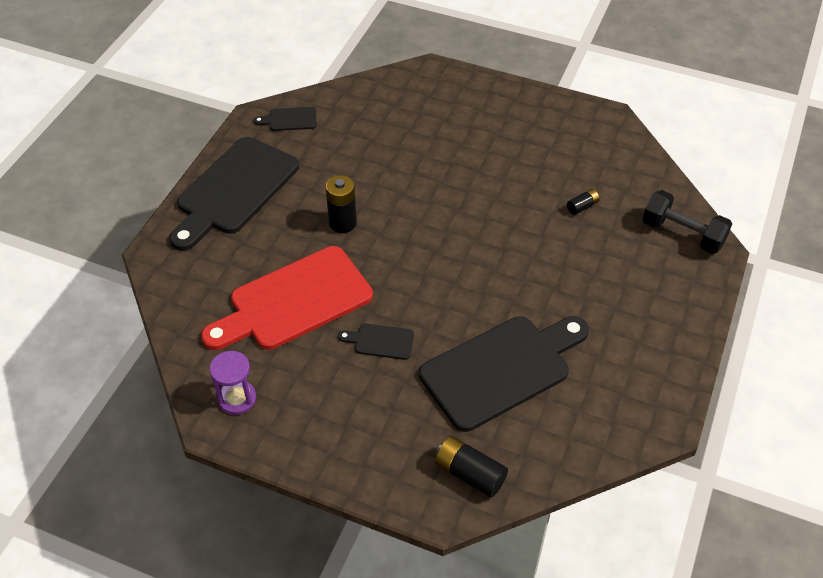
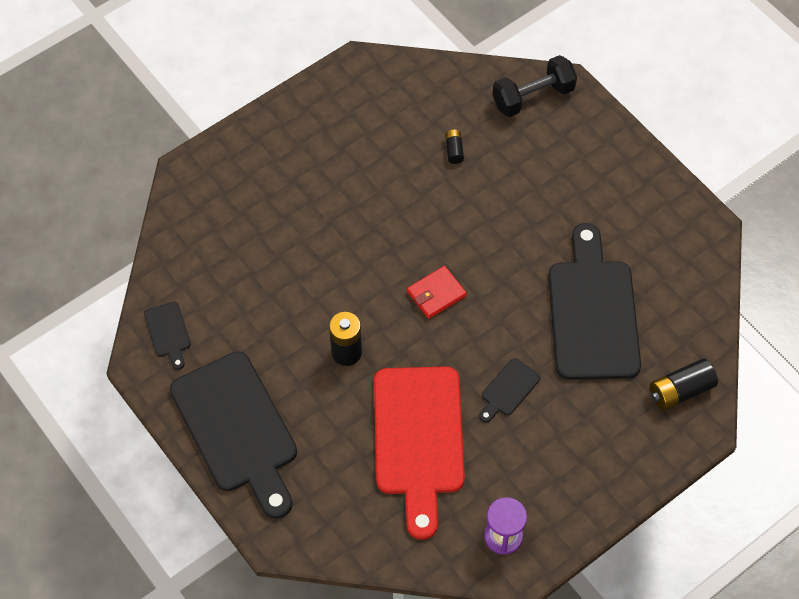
camera: 60 degrees left, 10 degrees up
(289, 119) = (168, 332): black cutting board -> black cutting board turned 45 degrees counterclockwise
(437, 254) = (436, 294): none -> red wallet

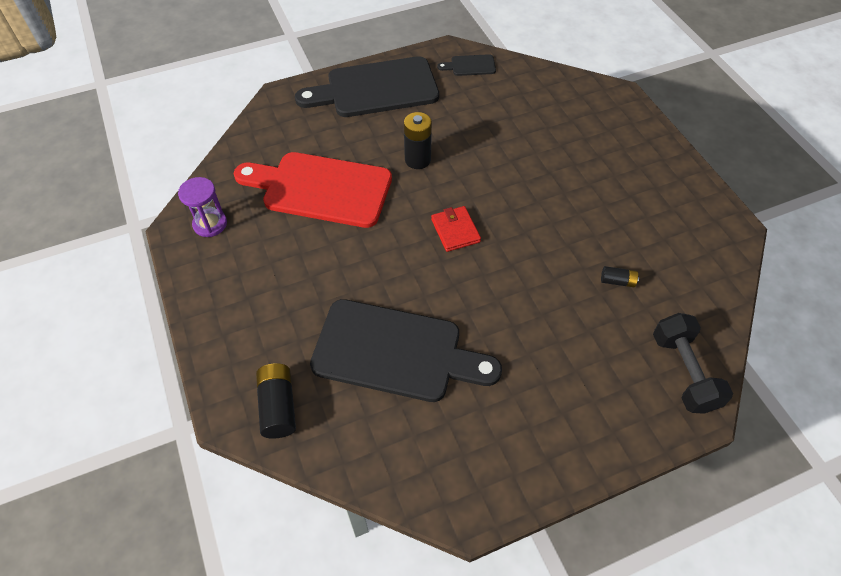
camera: 105 degrees right, 5 degrees down
(508, 390) = (340, 260): black cutting board -> none

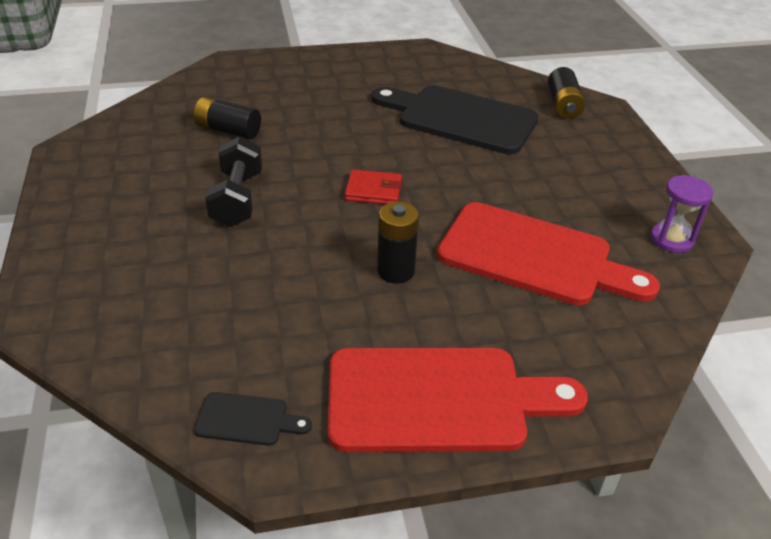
camera: 170 degrees left, 15 degrees down
(376, 89) = (438, 400): black cutting board -> red cutting board
(455, 230) = (373, 190): red wallet -> red wallet turned 75 degrees counterclockwise
(617, 281) = (228, 130): black battery -> black battery, size x1.79
(683, 372) = (222, 78): black dumbbell -> black dumbbell (237, 199)

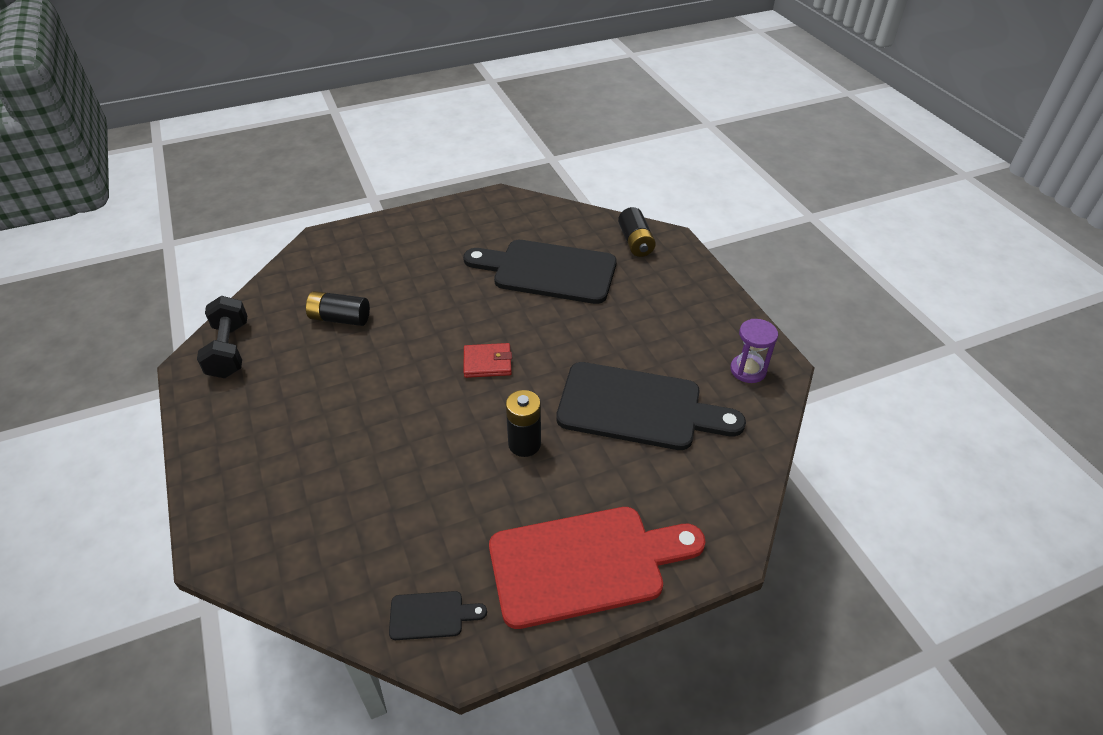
camera: 10 degrees left, 5 degrees up
(237, 199) = (367, 393): black dumbbell -> black dumbbell (229, 350)
(534, 256) = (638, 408): red cutting board -> black cutting board

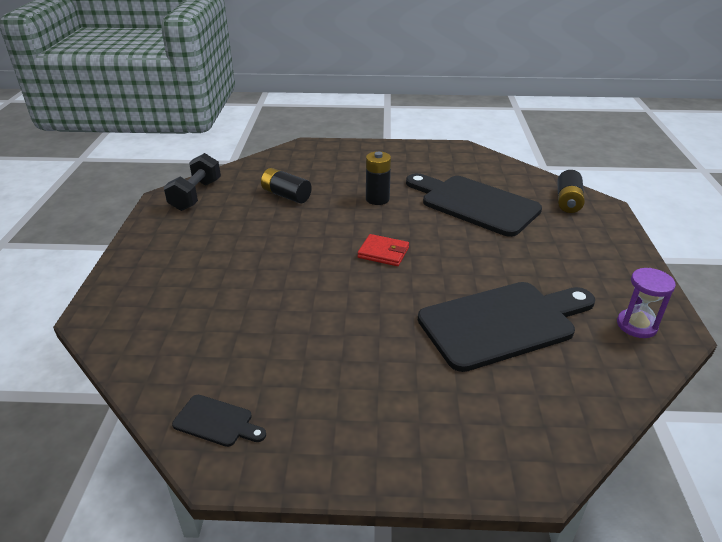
camera: 25 degrees right, 10 degrees down
(524, 444) = (379, 319): black battery -> black battery (377, 199)
(585, 564) = (379, 433): red cutting board -> none
(638, 408) = (503, 323): black cutting board -> black cutting board turned 60 degrees counterclockwise

